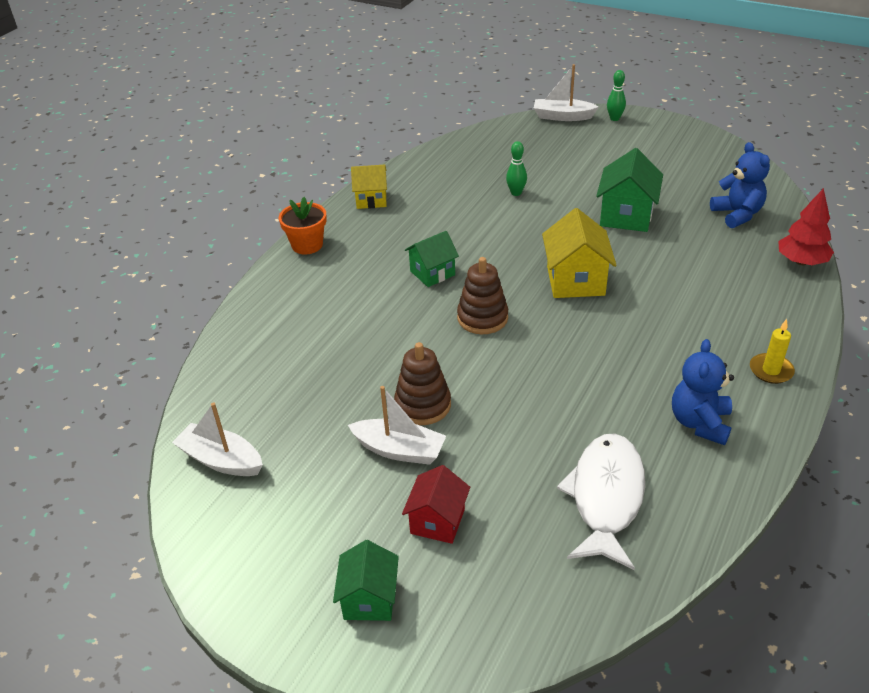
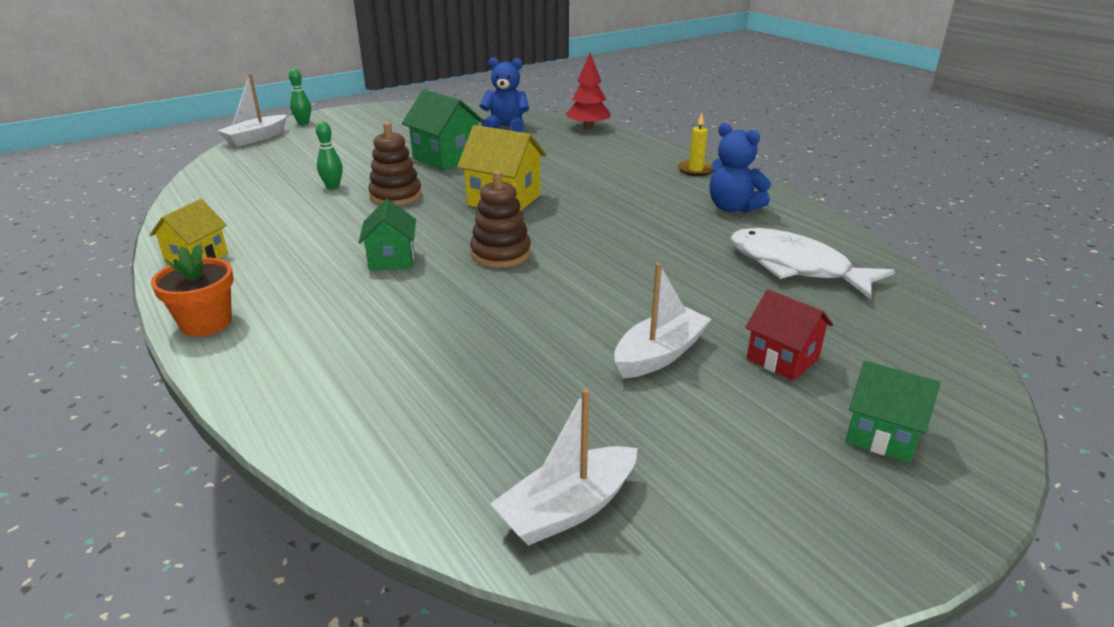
camera: 65 degrees left, 10 degrees down
(423, 405) = (600, 321): brown stacking toy -> brown stacking toy (396, 196)

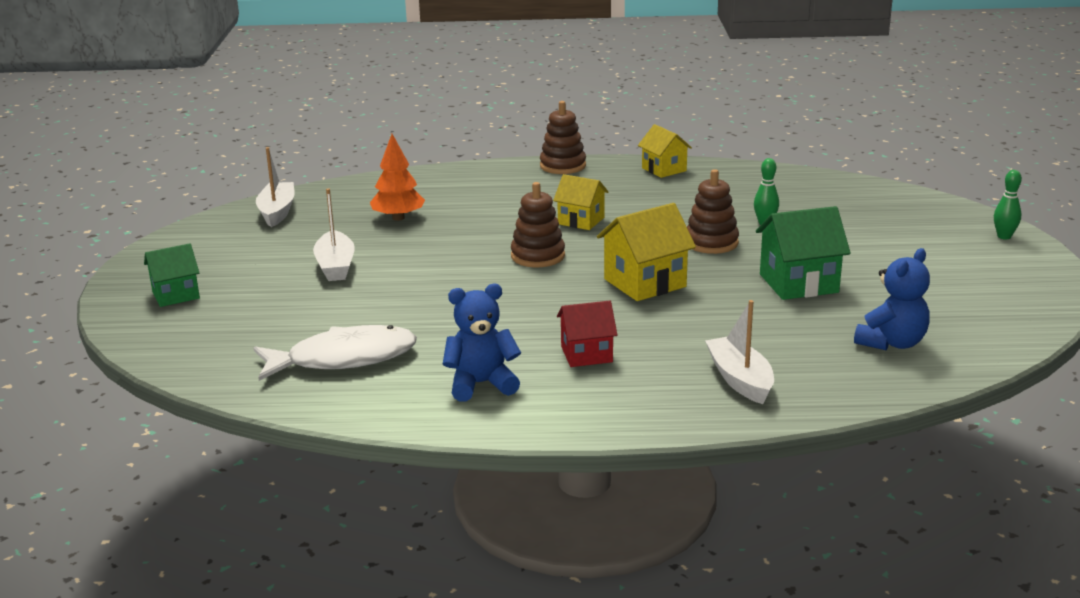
camera: 125 degrees right, 5 degrees down
(206, 323) = (563, 166): orange flower pot -> brown stacking toy
(256, 138) = (960, 210): white boat -> white boat (740, 379)
(392, 259) = (581, 221): green house -> yellow house
(484, 374) = (398, 218): none -> orange tree
(588, 128) = (840, 397): red tree -> none
(695, 170) = (602, 409): yellow candle -> none
(782, 359) = (268, 299): red house -> red house (586, 354)

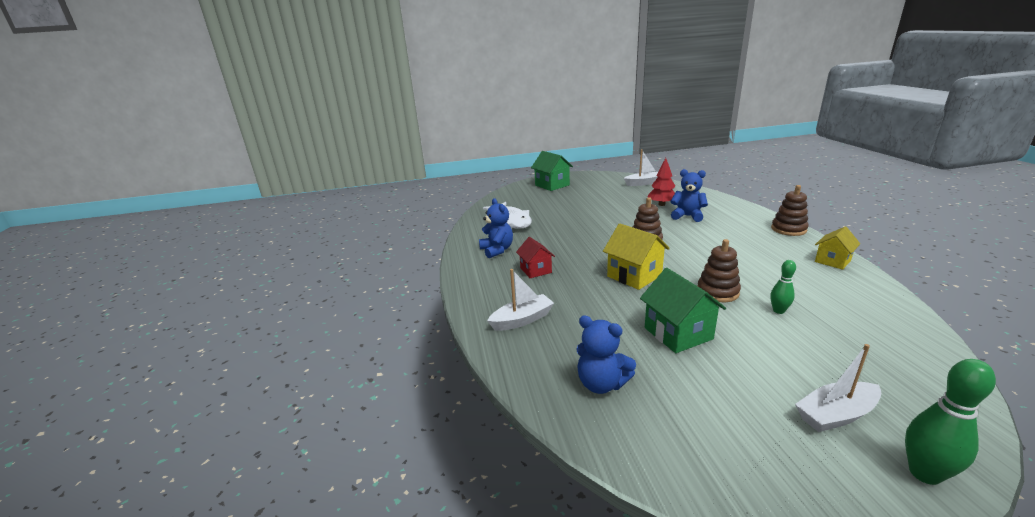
camera: 80 degrees right, 0 degrees up
(176, 295) = (552, 185): green house -> green house, size x1.53
(335, 266) = (597, 203): white boat -> white boat (836, 415)
(398, 218) = (661, 204): orange tree -> red tree
(465, 210) = (687, 216): none -> blue teddy bear
(581, 221) = (707, 246): yellow house -> none
(1004, 236) = (924, 473): green bowling pin -> green bowling pin, size x1.60

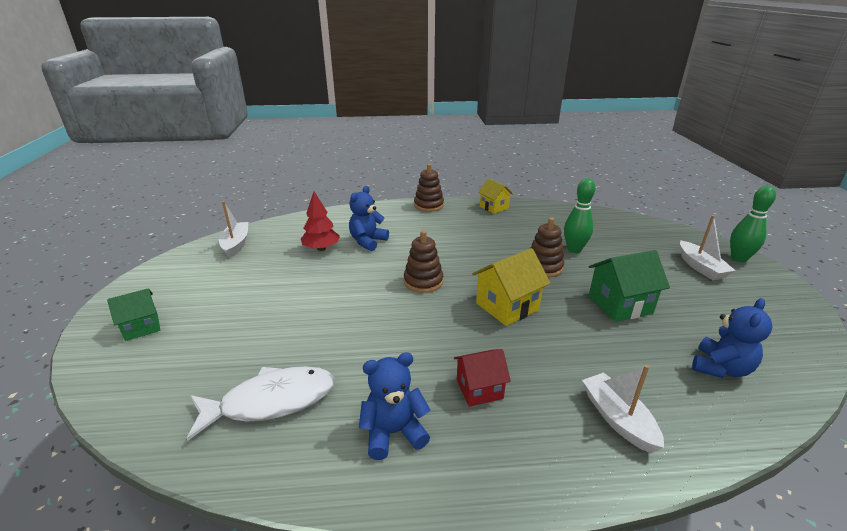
camera: 85 degrees left, 5 degrees up
(552, 185) = (142, 327): green house -> green house, size x0.65
(778, 311) = (574, 249): green bowling pin -> green bowling pin, size x1.60

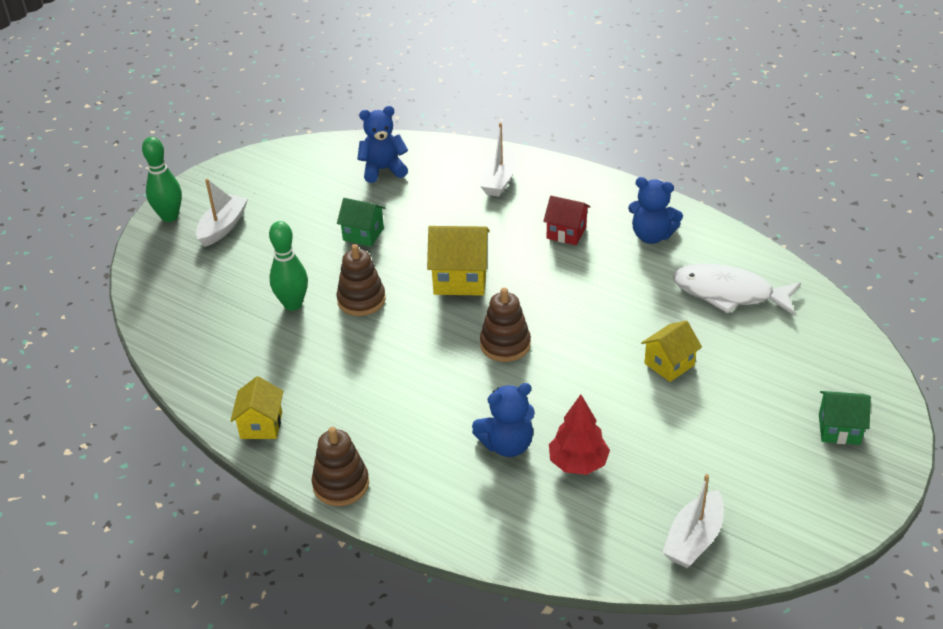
camera: 140 degrees left, 10 degrees up
(297, 317) = (669, 364): none -> yellow house
(620, 305) = (363, 234): green house -> green house, size x0.65

